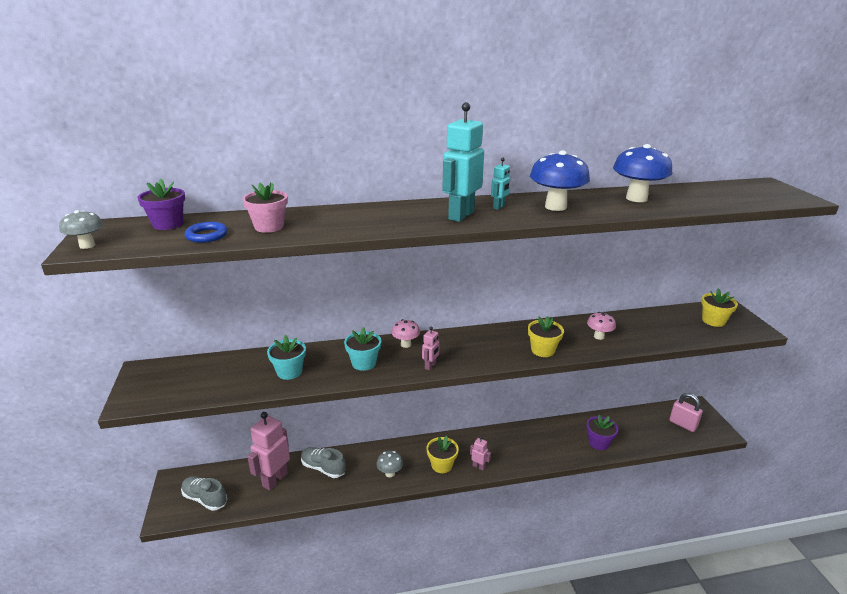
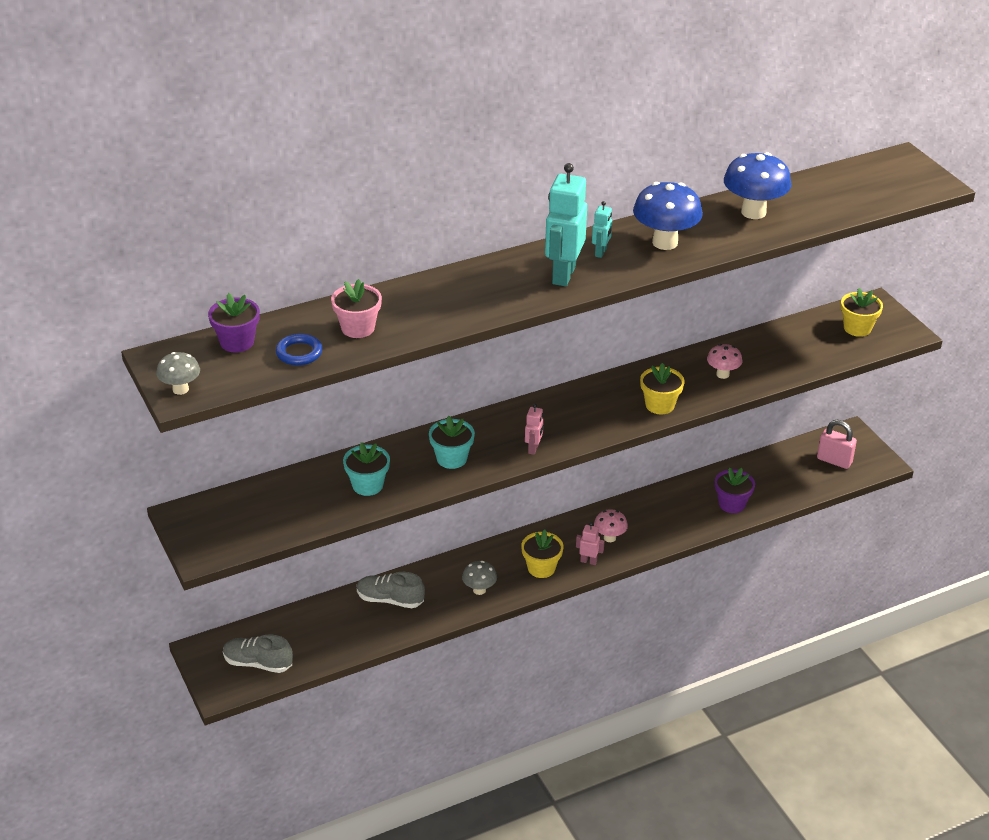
camera: 15 degrees left, 10 degrees up
(274, 480) = (334, 625): pink robot -> none
(405, 344) = (491, 425): pink mushroom -> pink mushroom (609, 538)

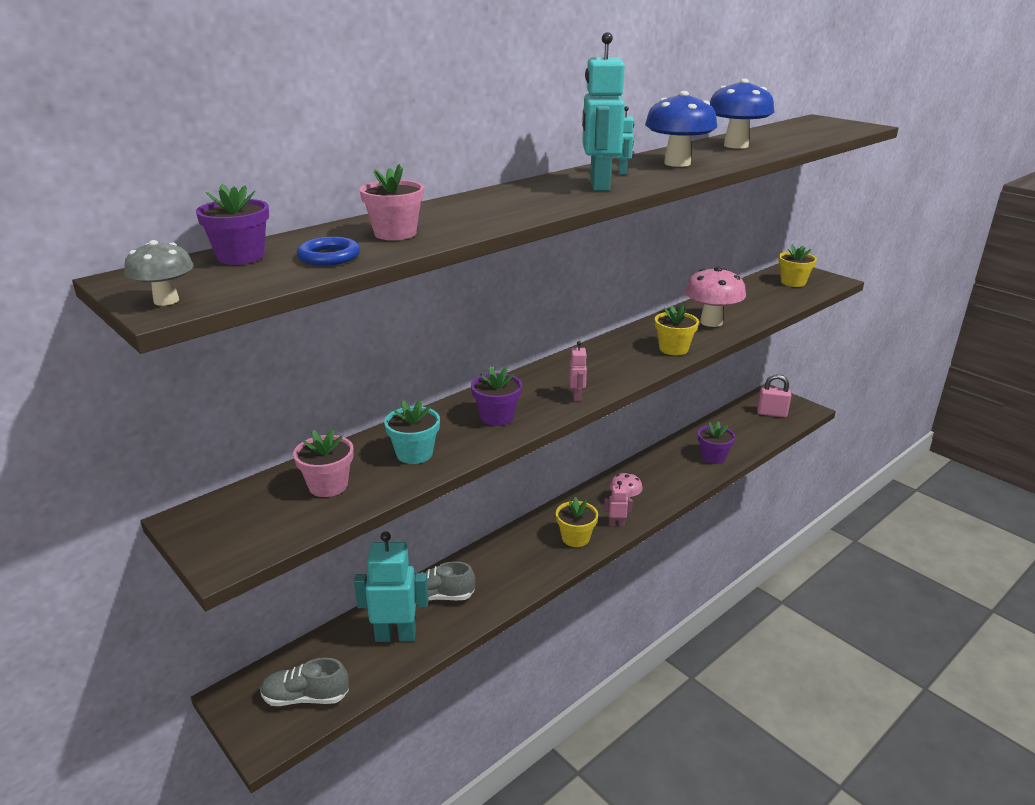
camera: 15 degrees left, 10 degrees down
(290, 503) = (328, 485): none -> pink flower pot
(344, 627) = (395, 635): none -> turquoise robot
(451, 458) = (497, 417): turquoise flower pot -> purple flower pot
(479, 590) = (524, 569): grey mushroom -> none
(722, 374) = (711, 322): pink mushroom -> pink mushroom, size x1.79

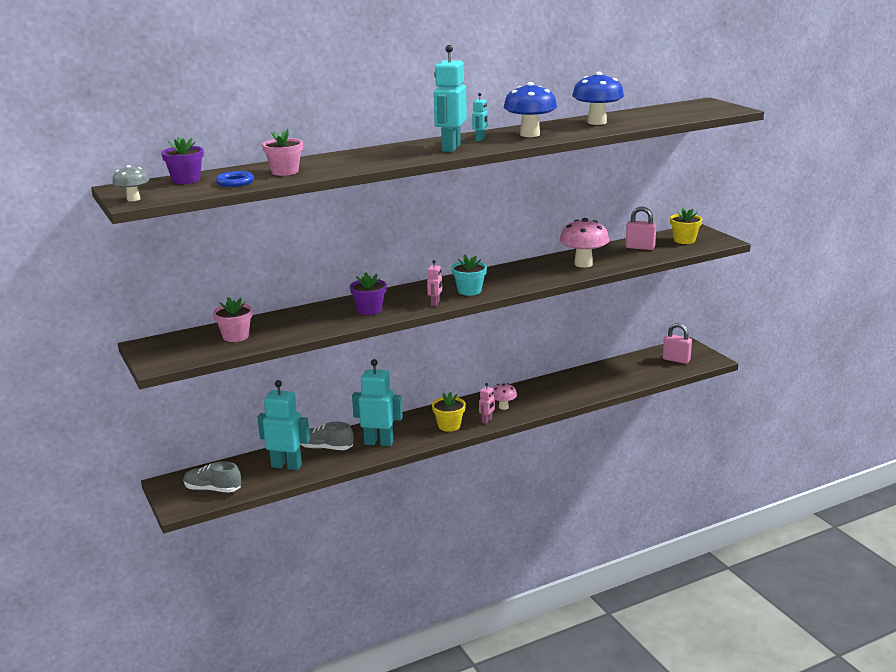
camera: 15 degrees right, 5 degrees down
(414, 454) = (300, 325): turquoise flower pot -> turquoise flower pot (469, 291)
(501, 577) = (379, 442): none -> turquoise robot
(616, 524) = (487, 421): pink robot -> pink robot turned 105 degrees clockwise
(673, 349) = (535, 279): yellow flower pot -> none
(713, 457) = (599, 385): purple flower pot -> none
(754, 295) = (640, 247): none -> pink padlock

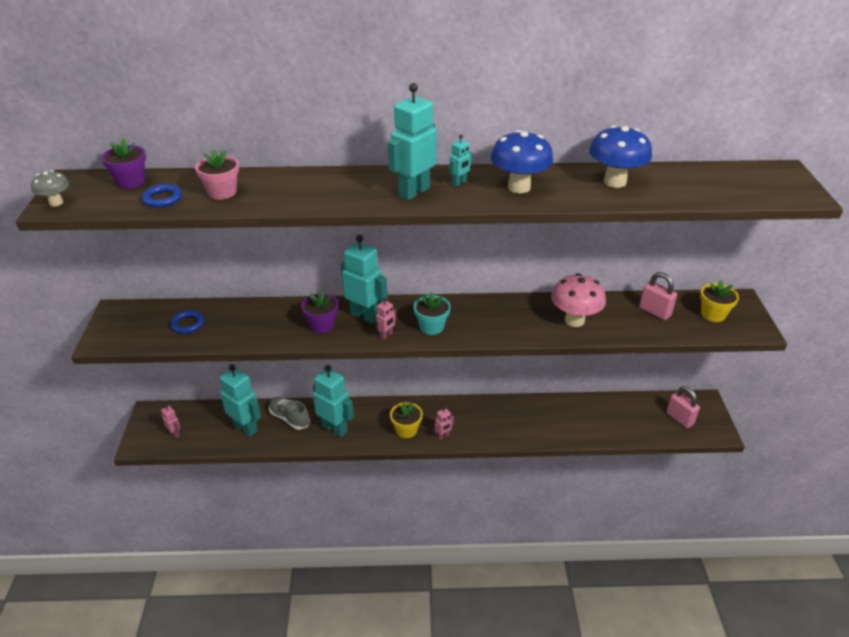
camera: 25 degrees right, 15 degrees up
(213, 489) = (175, 434): grey shoe -> pink robot
(235, 336) = (187, 324): pink flower pot -> blue ring
(402, 297) = (365, 316): none -> turquoise robot
(503, 407) = (470, 423): pink mushroom -> none

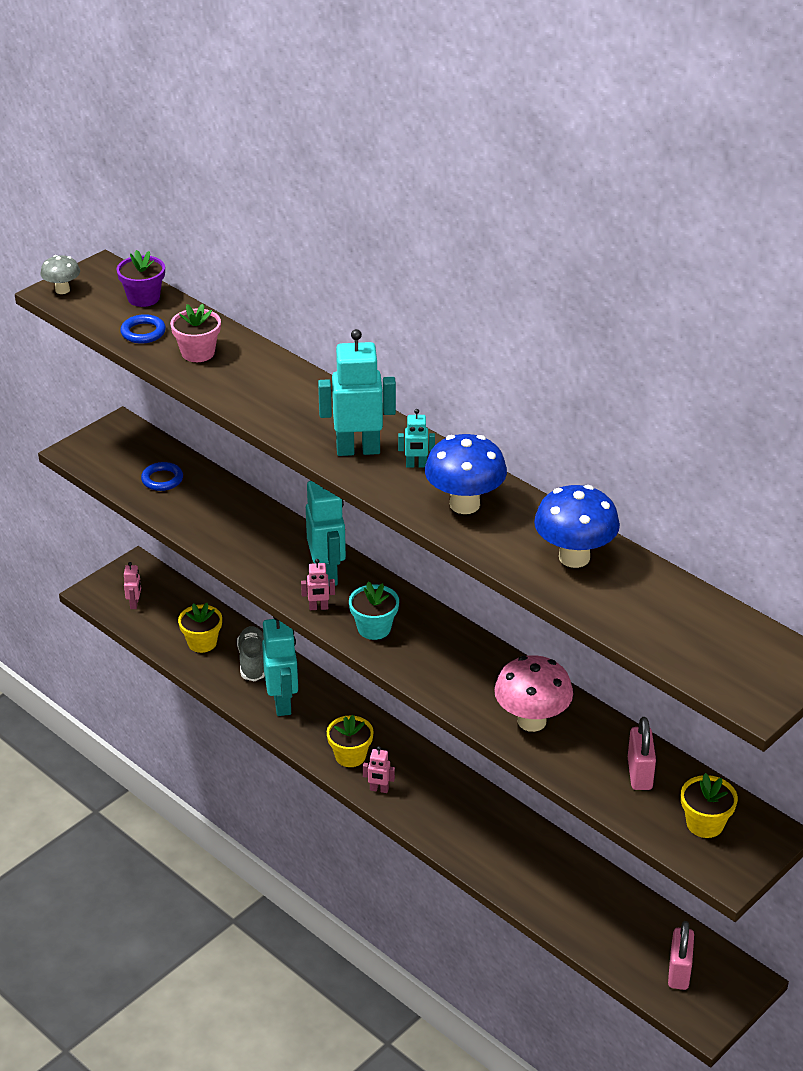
camera: 45 degrees right, 0 degrees up
(246, 428) = (202, 642): turquoise robot -> yellow flower pot
(322, 325) = (275, 557): purple flower pot -> none

